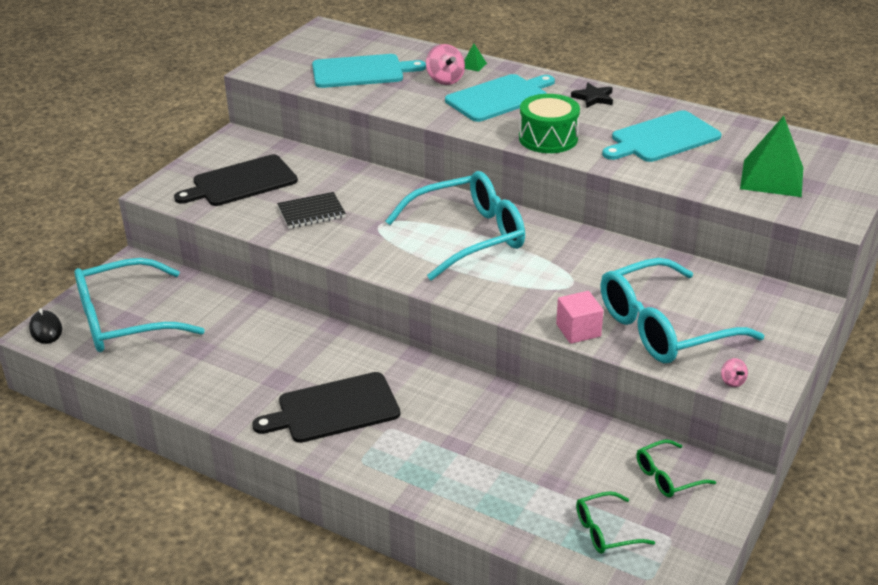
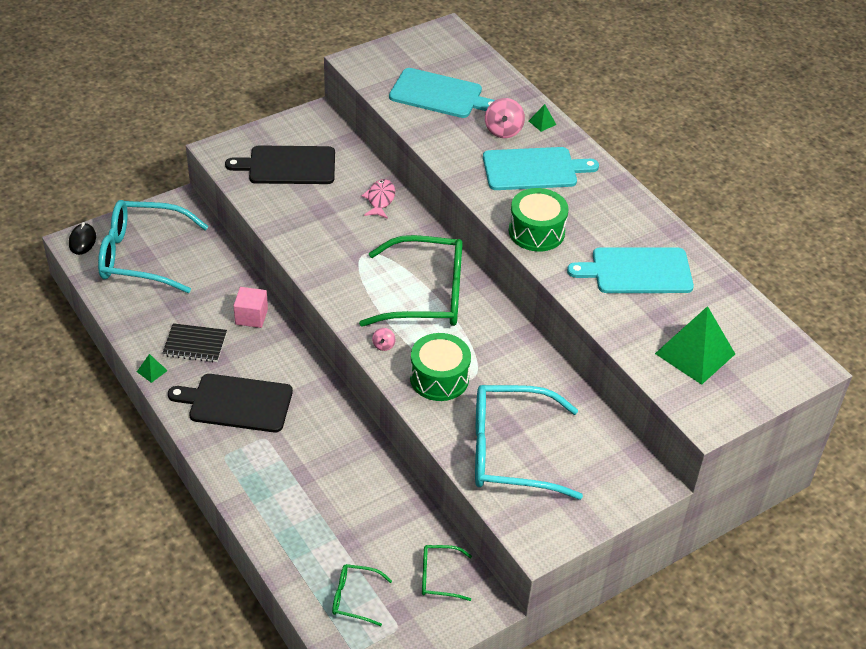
camera: 25 degrees right, 10 degrees up
(218, 415) = (152, 371): none -> green pyramid
(311, 212) = (320, 219): black notebook -> black notebook (195, 344)
(356, 180) = (380, 200): none -> pink fish
(468, 236) = (426, 295): turquoise glasses -> green glasses
(543, 295) = (439, 378): none -> green drum
(578, 330) = (439, 424): pink cube -> pink cube (251, 316)
(593, 98) = (617, 201): black star -> none
(732, 381) = (520, 525): pink spinning top -> pink spinning top (383, 345)

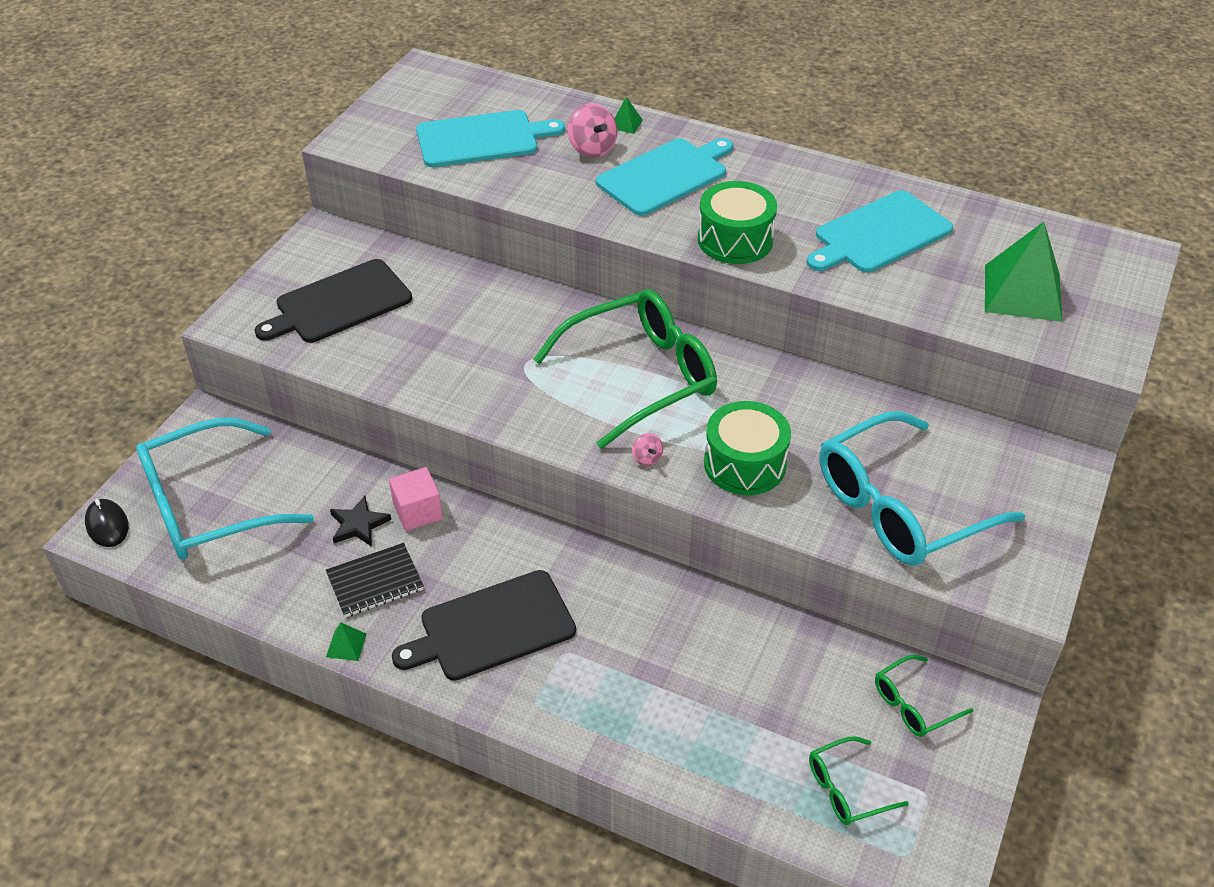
camera: 30 degrees left, 0 degrees up
(213, 307) = (358, 525): none -> black star
(380, 200) = (487, 294): pink fish -> none

